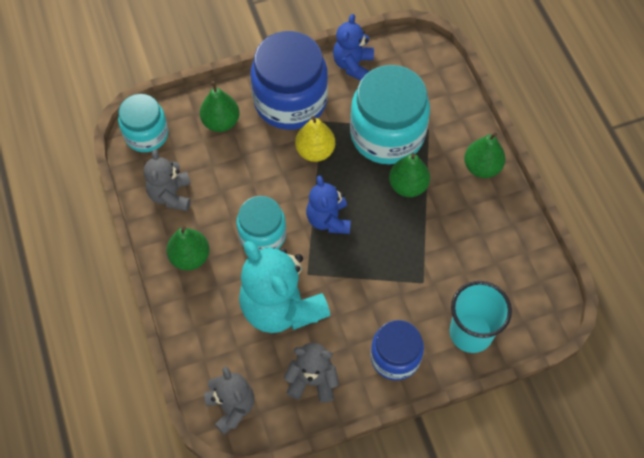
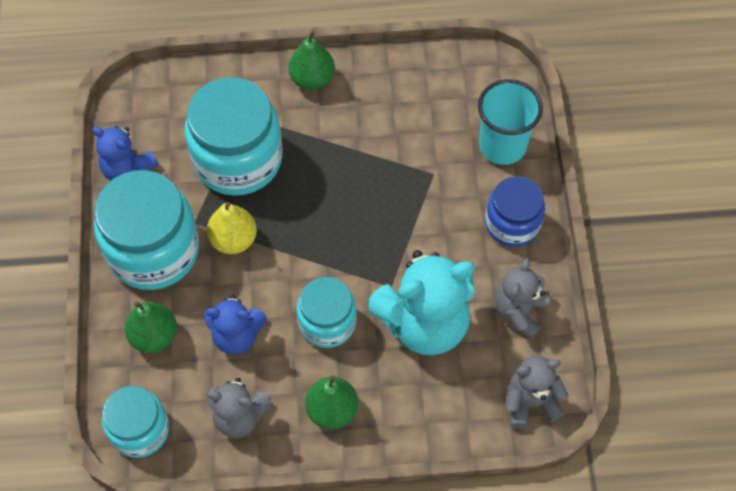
camera: 75 degrees left, 0 degrees up
(290, 101) = (153, 250): blue jar -> turquoise jar
(328, 219) = (329, 247): blue teddy bear -> blue teddy bear (236, 335)
(408, 186) = (311, 156): green pear -> none

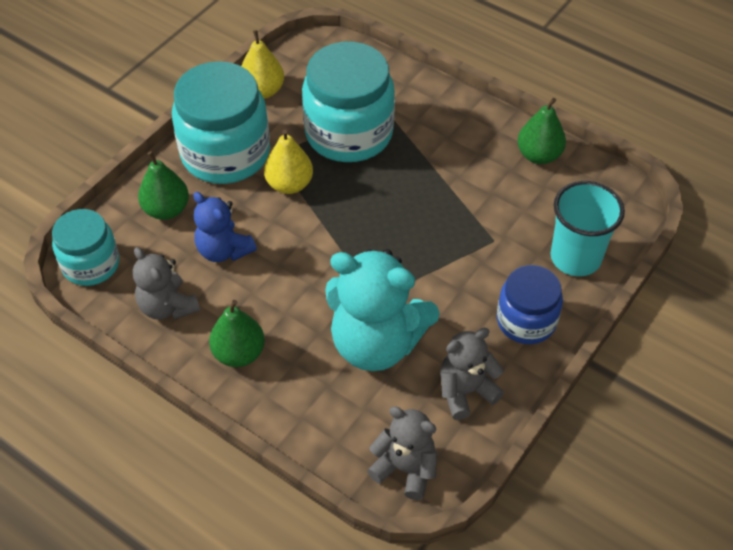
camera: 40 degrees right, 10 degrees down
(127, 169) = (263, 91): blue teddy bear -> yellow pear
(312, 79) = (462, 114): green pear -> green pear (538, 155)
(327, 322) = (300, 289): turquoise jar -> none

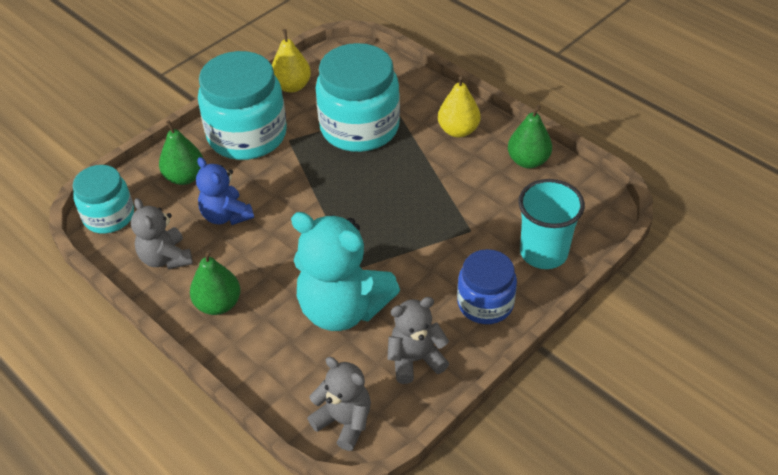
camera: 10 degrees right, 5 degrees down
(289, 184) = (297, 166): yellow pear -> yellow pear (458, 130)

